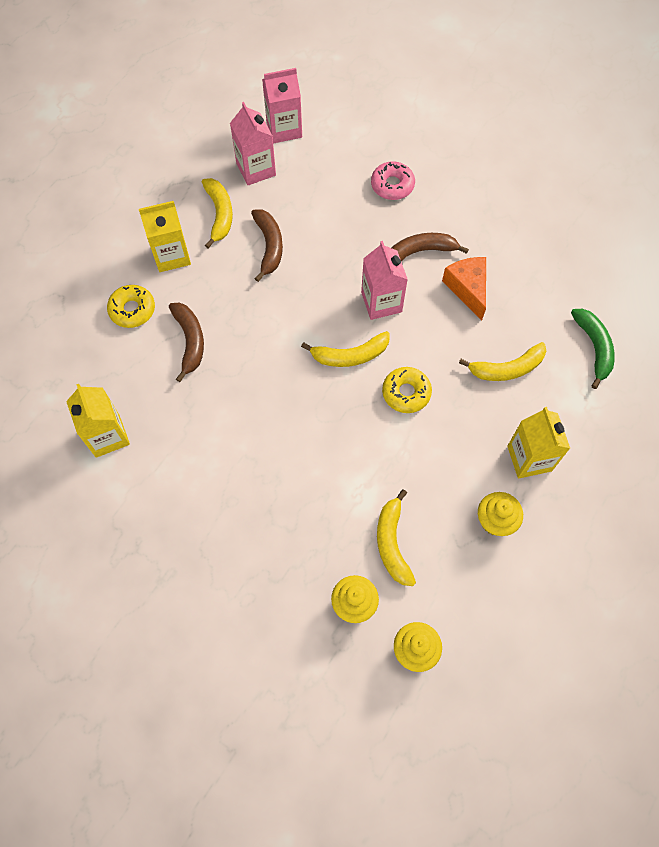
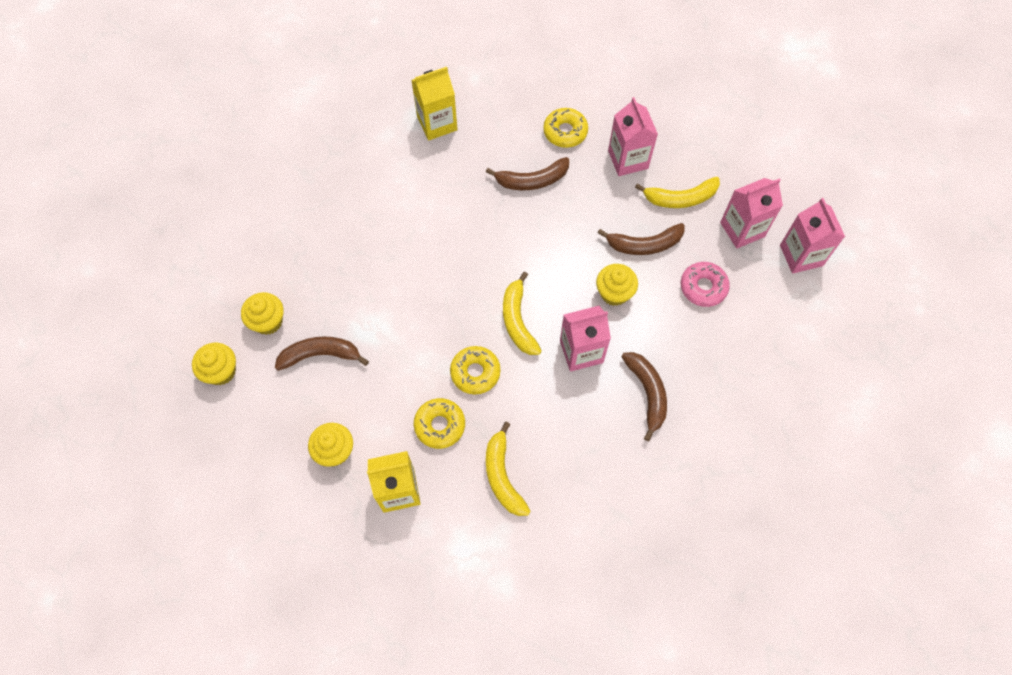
camera: 90 degrees right, 0 degrees up
(171, 255) = (628, 159): yellow carton -> pink carton
(320, 273) = (614, 293): none -> yellow cupcake
(392, 185) = (735, 366): pink donut -> pink donut (703, 287)
(392, 543) = (320, 355): yellow banana -> brown banana
(462, 423) = (440, 425): none -> yellow donut
(467, 288) = (602, 441): orange cheese -> none
(594, 348) = (529, 576): green banana -> none

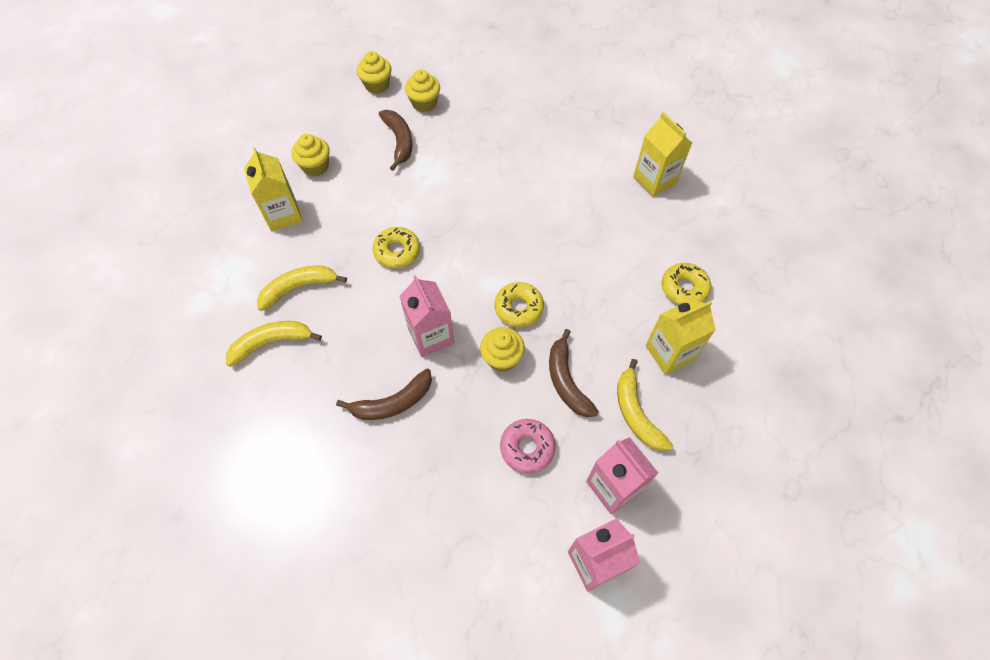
camera: 80 degrees right, 5 degrees down
(440, 425) = (343, 233): yellow donut -> yellow donut (518, 308)
(517, 321) = (455, 277): yellow banana -> yellow banana (271, 343)
(532, 180) = (615, 267): brown banana -> none
(628, 159) = (669, 353): pink carton -> yellow carton

